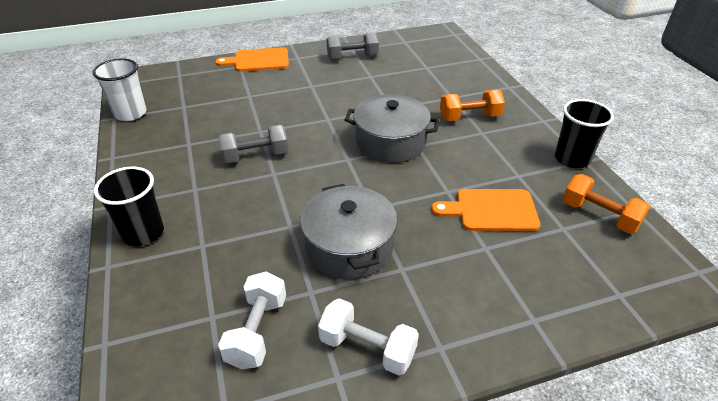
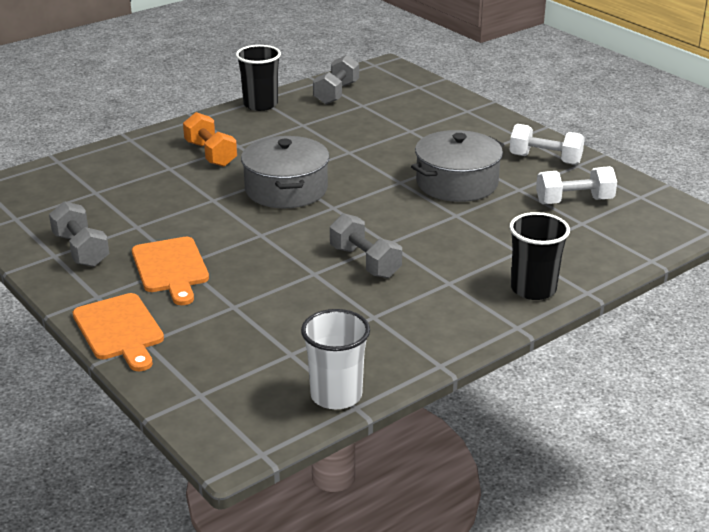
camera: 110 degrees left, 10 degrees down
(367, 348) = (545, 159): white dumbbell -> white dumbbell turned 75 degrees counterclockwise
(491, 210) = (361, 132): orange cutting board -> orange cutting board (171, 268)
(599, 216) = (336, 93): orange dumbbell -> grey dumbbell

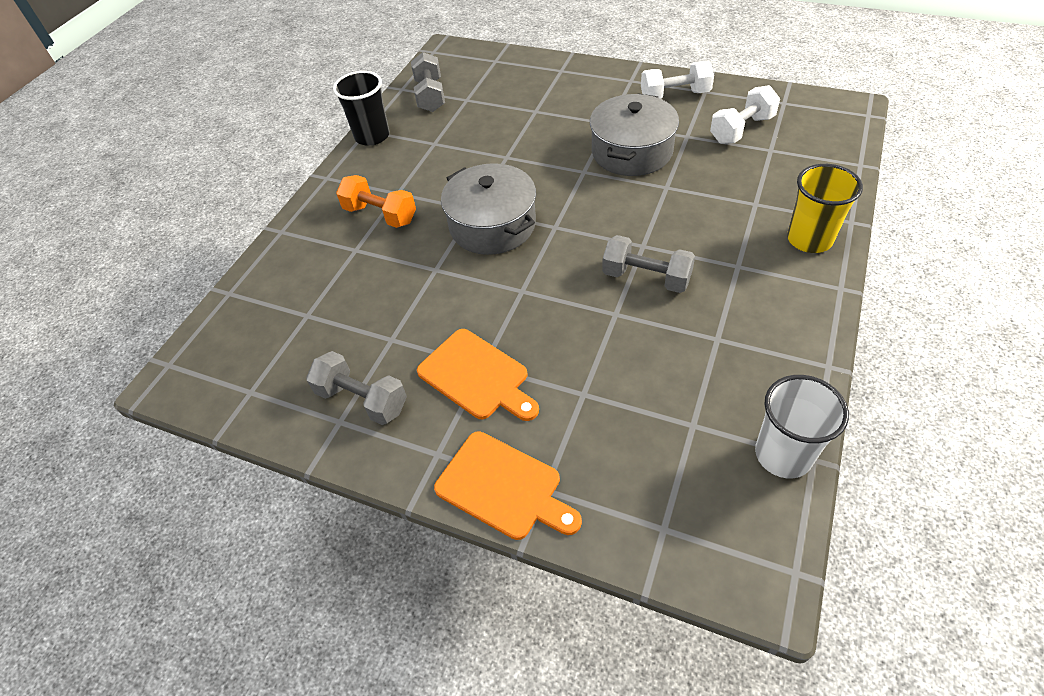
camera: 25 degrees left, 20 degrees up
(533, 289) = (809, 239): black cup -> yellow cup

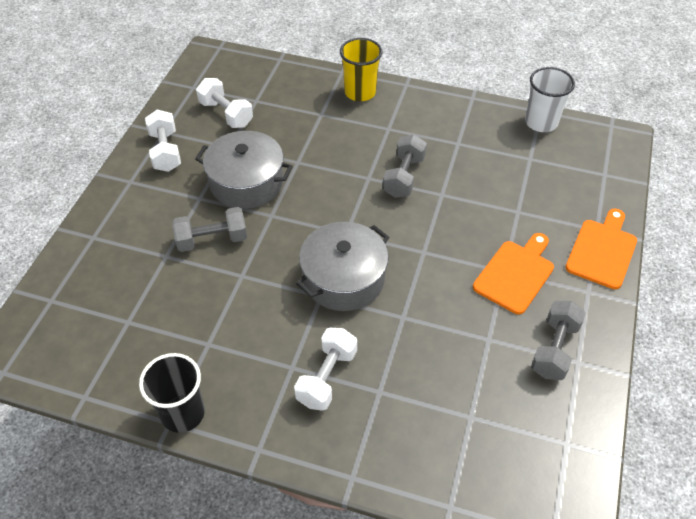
camera: 100 degrees left, 0 degrees up
(380, 215) = (327, 377): orange dumbbell -> white dumbbell
(430, 96) = (110, 361): grey dumbbell -> grey dumbbell (212, 240)

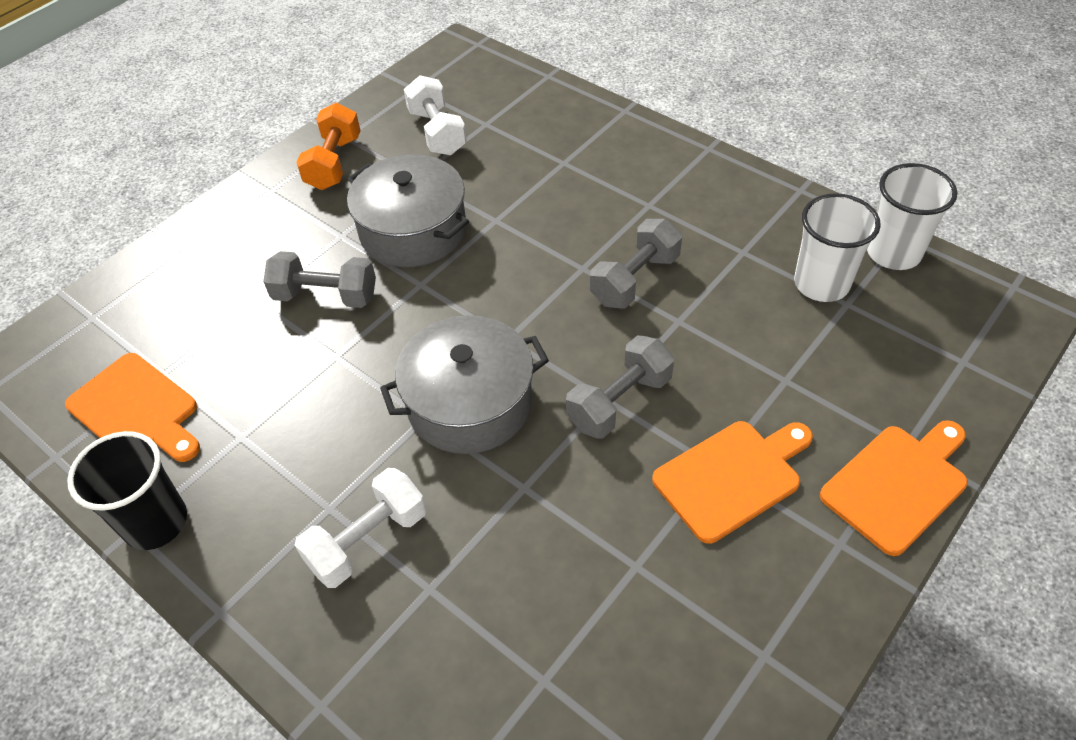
camera: 25 degrees right, 0 degrees up
(124, 349) = (136, 410): none -> orange cutting board
(165, 151) = (334, 163): white dumbbell -> orange dumbbell
(360, 92) = (635, 144): yellow cup -> none
(510, 151) = (821, 284): none -> white cup
(554, 349) = (734, 619): grey dumbbell -> grey dumbbell (619, 402)

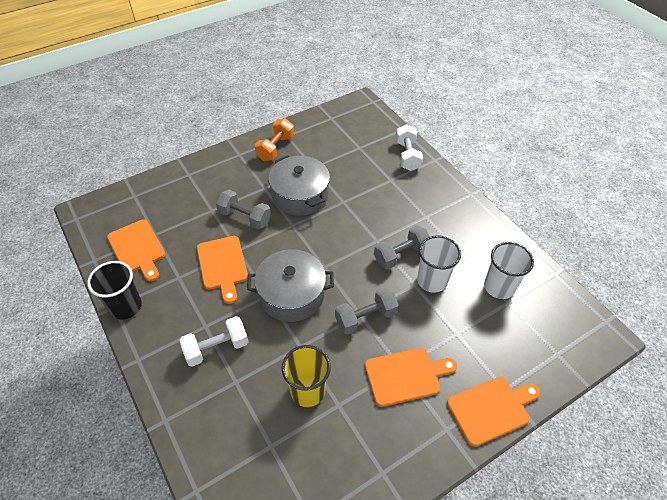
camera: 15 degrees right, 0 degrees up
(318, 391) = (222, 265): none -> orange cutting board
(437, 132) = (333, 145): white dumbbell -> white dumbbell (407, 156)
(570, 560) = (307, 391): none -> yellow cup
(893, 253) = (546, 282): white cup -> white cup (432, 281)

